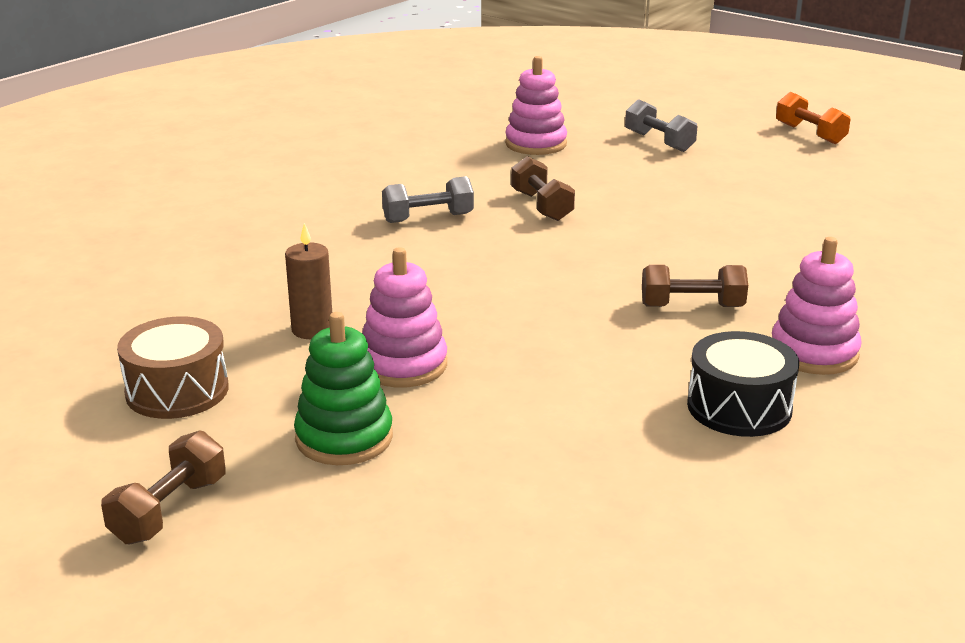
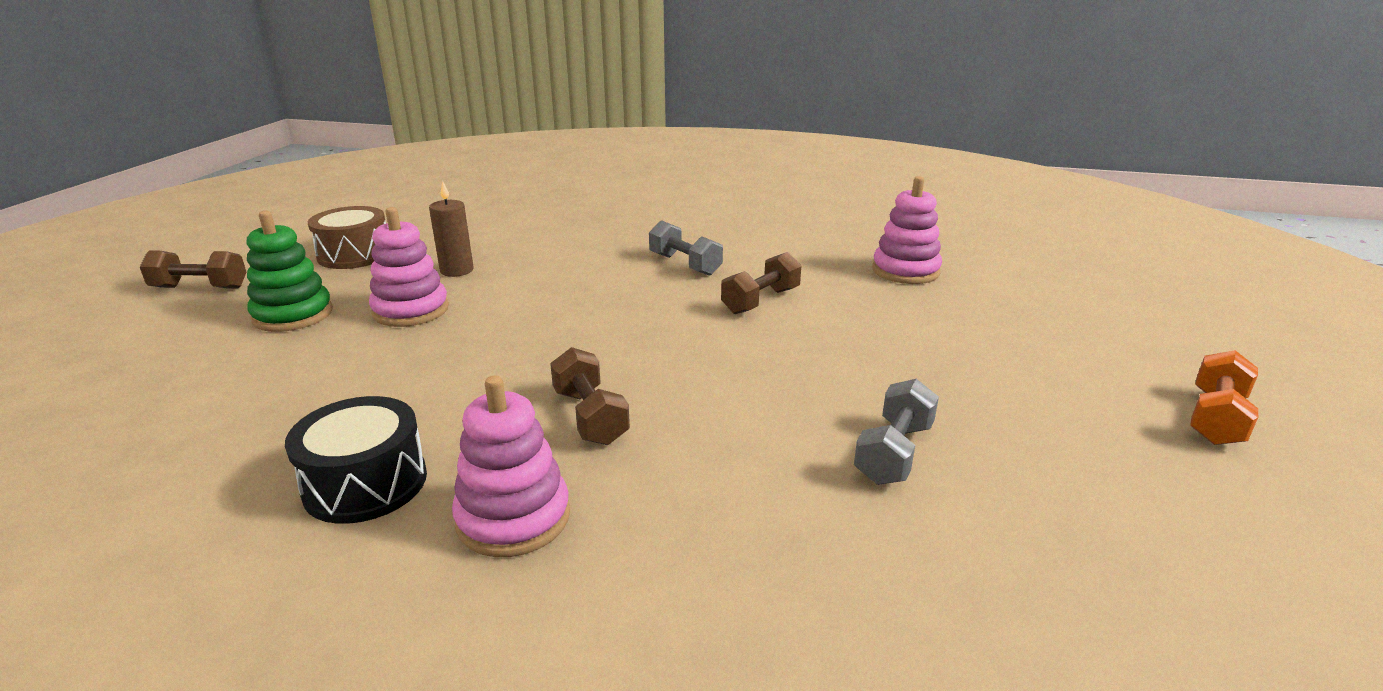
camera: 65 degrees right, 0 degrees up
(659, 142) = (1010, 325): grey dumbbell -> grey dumbbell (894, 453)

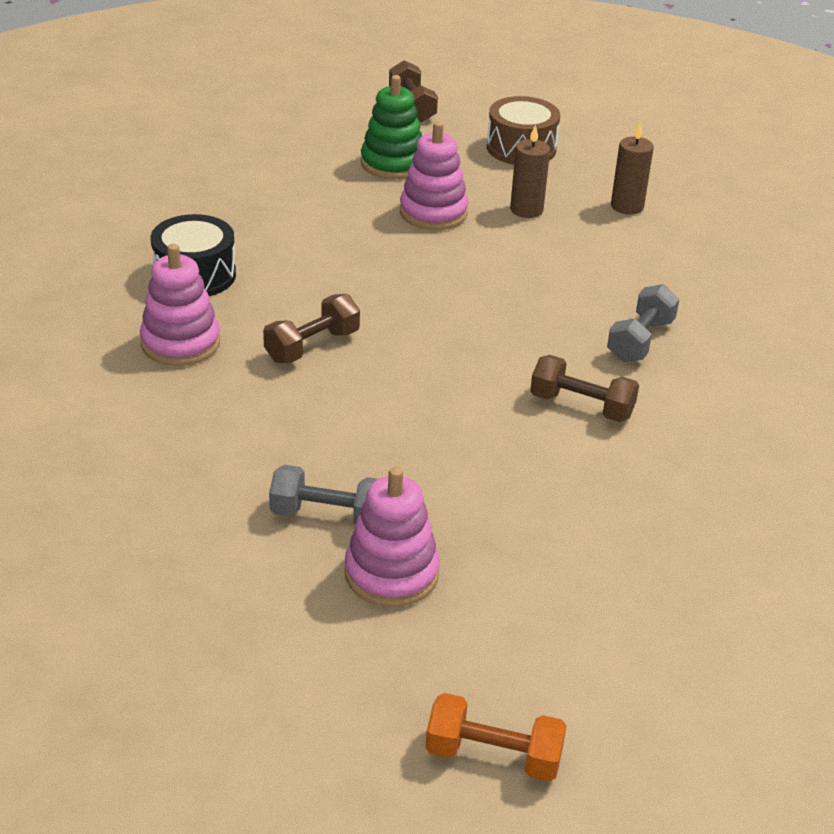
camera: 70 degrees right, 10 degrees up
(497, 235) = (627, 206): none -> brown candle
(905, 271) = (747, 512): pink stacking toy -> pink stacking toy (391, 573)

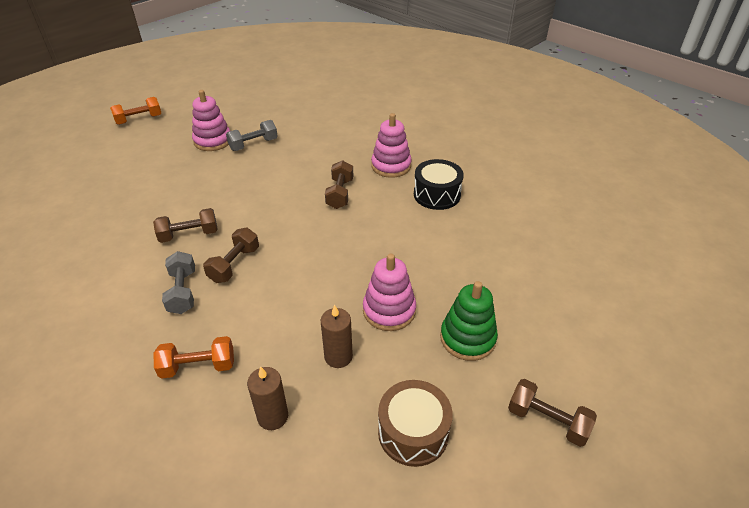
camera: 140 degrees right, 5 degrees up
(552, 336) = (234, 264): none -> brown dumbbell
(670, 268) = (198, 366): none -> orange dumbbell

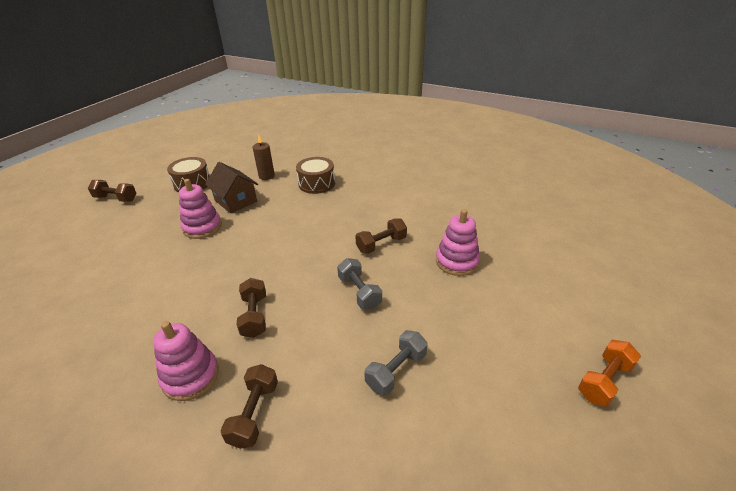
camera: 165 degrees right, 5 degrees down
(183, 292) = (353, 210): grey dumbbell -> grey dumbbell (359, 292)
(198, 366) = (316, 184): orange dumbbell -> brown drum
(213, 141) = (456, 363): pink stacking toy -> pink stacking toy (457, 261)
(234, 264) = (328, 232): brown dumbbell -> brown dumbbell (254, 413)
(338, 356) = (235, 201): brown candle -> brown house
(437, 194) = (137, 341): black drum -> none
(467, 338) = (148, 223): green stacking toy -> none

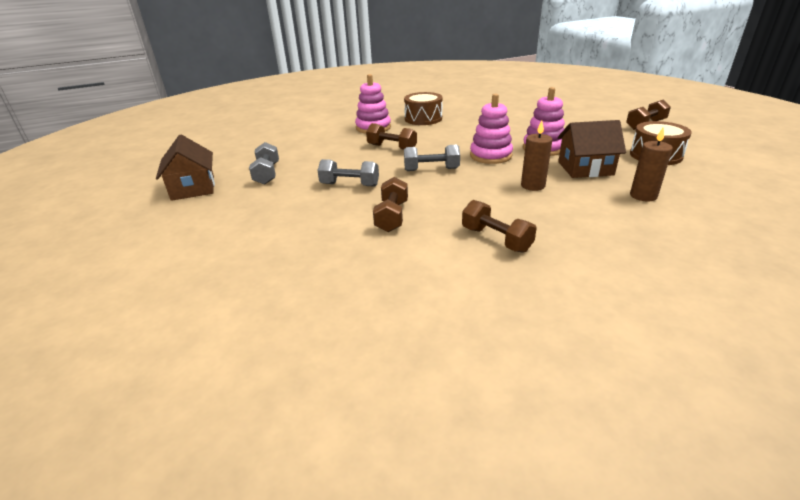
camera: 130 degrees right, 5 degrees down
(254, 413) = (321, 136): brown dumbbell -> brown dumbbell (496, 239)
(282, 211) = (533, 185): none -> brown candle
(290, 263) = (431, 169): none -> grey dumbbell
(316, 184) = (585, 222): brown drum -> brown drum (423, 119)
(457, 261) = (297, 246): pink stacking toy -> pink stacking toy (490, 155)
(484, 410) = (193, 188): none -> brown house
(604, 381) = (98, 238): orange dumbbell -> none

